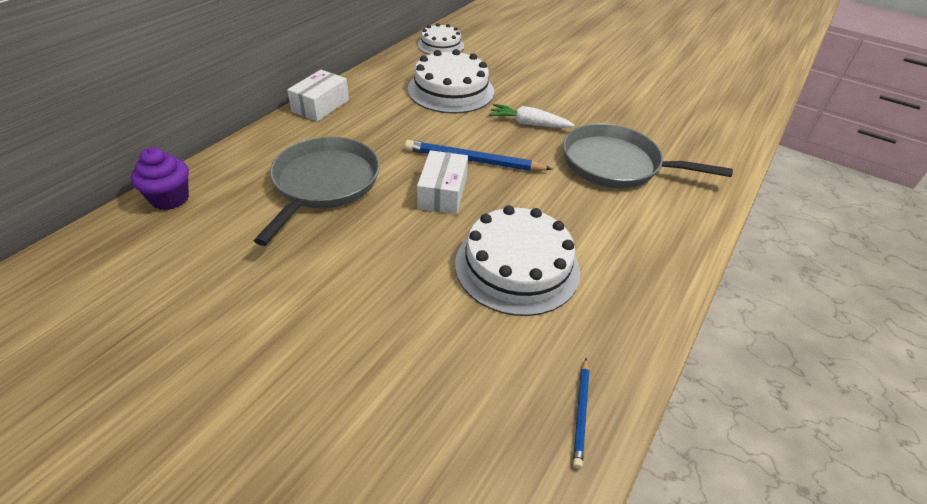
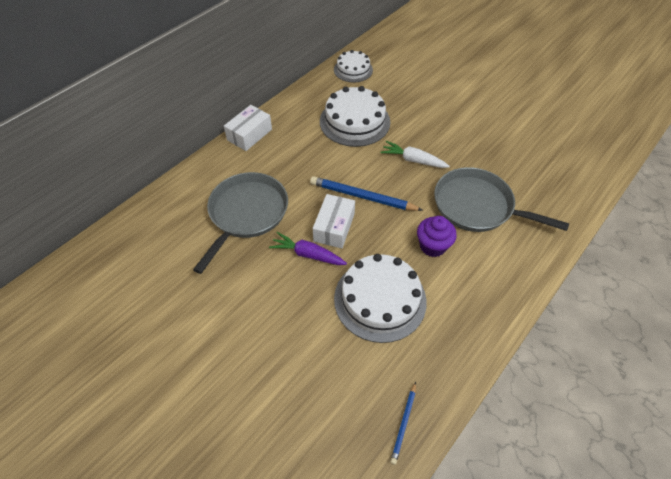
camera: 10 degrees right, 10 degrees up
(170, 198) = (137, 221): purple cupcake -> purple cupcake (432, 246)
(411, 223) = (307, 254): none -> purple carrot

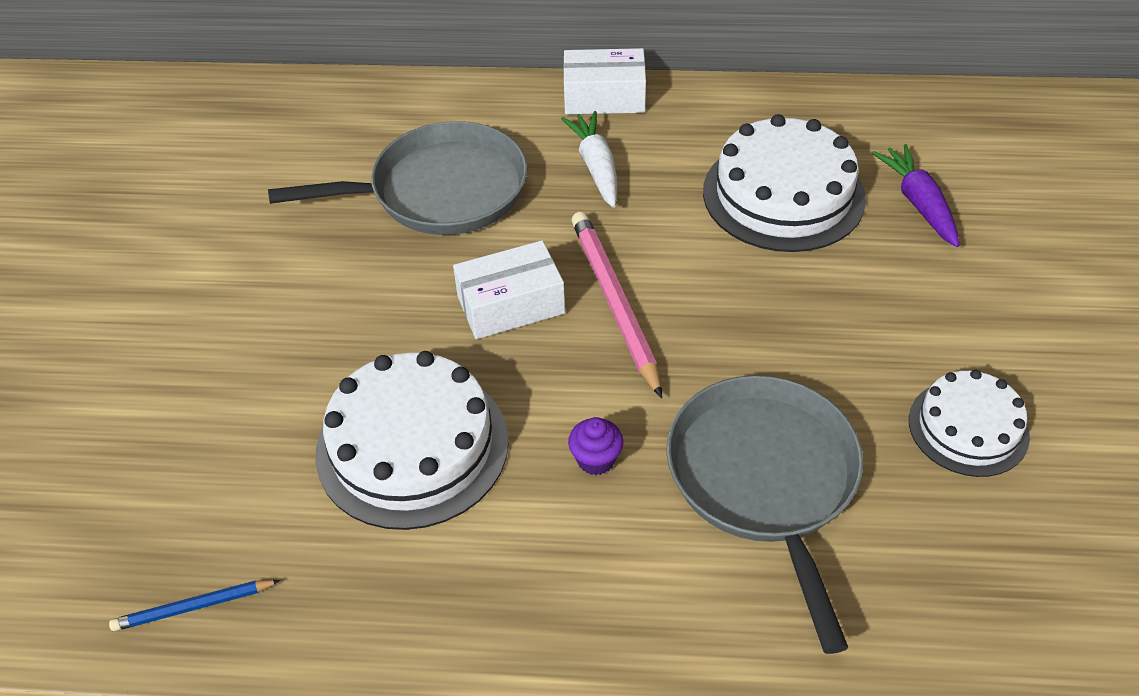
camera: 55 degrees right, 5 degrees down
(307, 254) = (425, 304): purple carrot -> purple carrot (918, 203)
(353, 70) = (914, 119): white cake -> white cake (968, 428)
(362, 196) = (614, 303): blue pencil -> pink pencil
(413, 160) = (779, 322): white carrot -> white carrot (596, 166)
(432, 246) = (596, 460): purple cupcake -> purple cupcake, size x0.63

